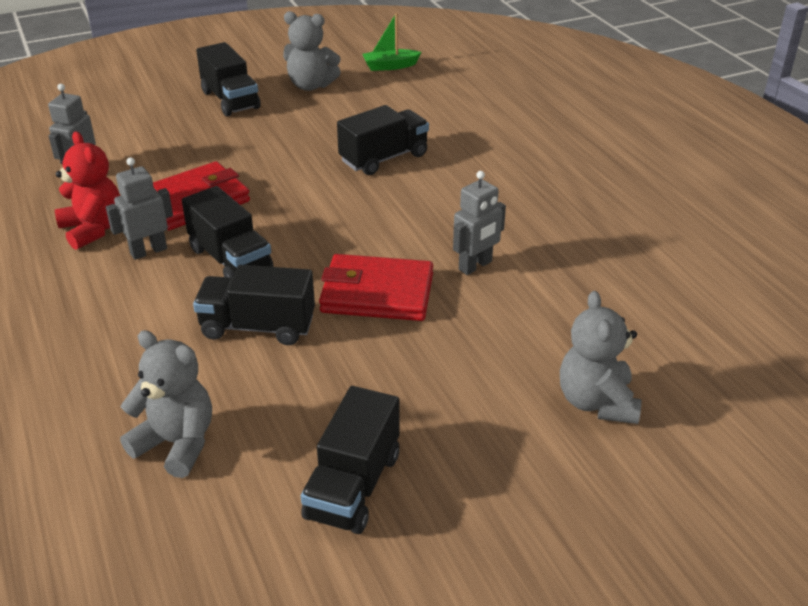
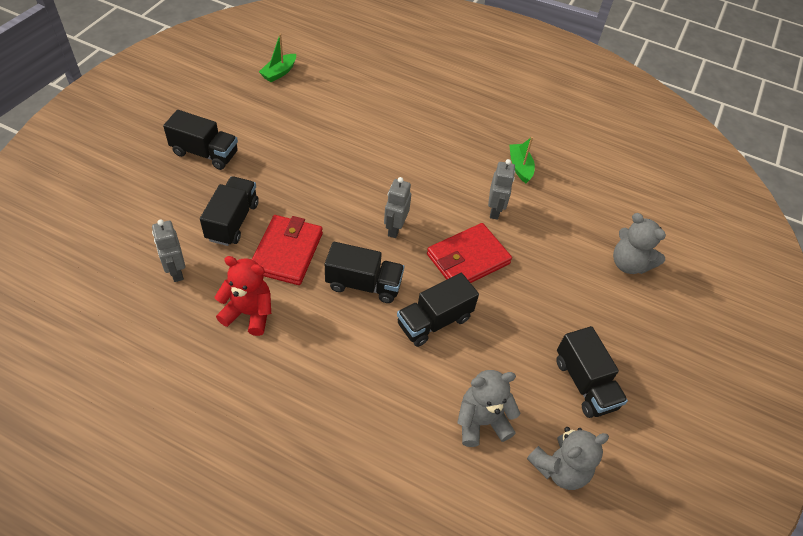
camera: 45 degrees left, 15 degrees up
(148, 251) = (306, 308): grey robot -> grey robot (395, 228)
(311, 85) = (246, 114): grey teddy bear -> grey teddy bear (560, 468)
(384, 158) = (362, 156): black truck -> black truck (233, 221)
(568, 241) = (520, 167): none -> green boat

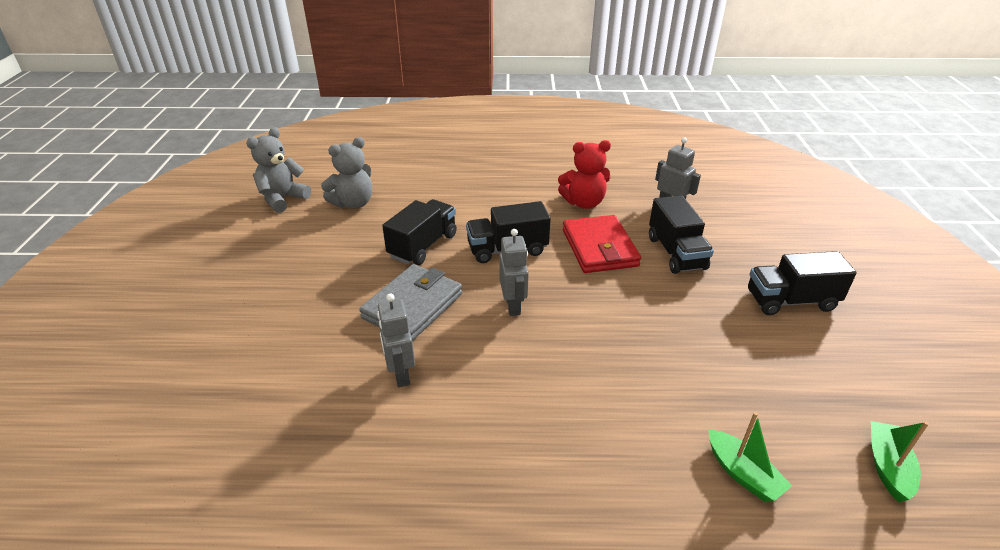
camera: 160 degrees right, 15 degrees down
(468, 259) = (413, 306): red wallet -> grey wallet
(520, 167) = (383, 463): green boat -> green boat (742, 474)
(585, 383) = (261, 249): black truck -> none
(629, 264) = (196, 374): grey teddy bear -> none

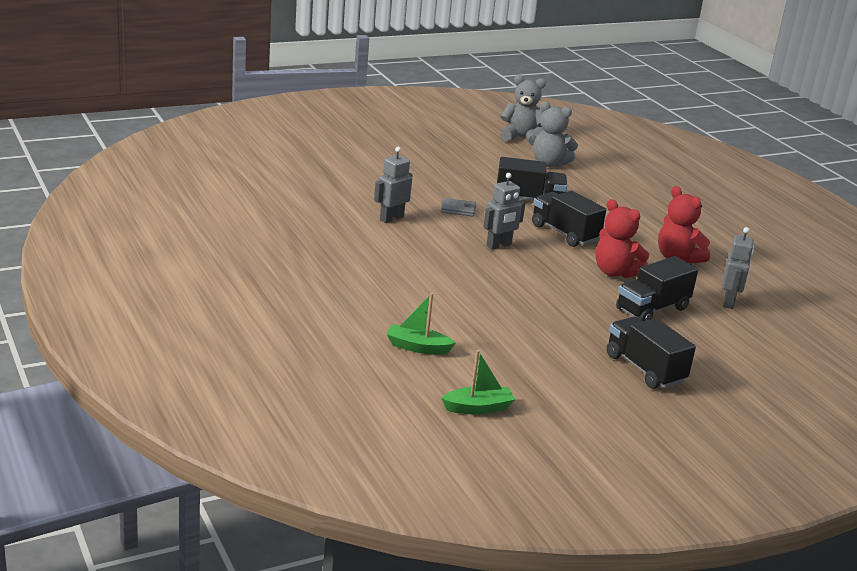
camera: 60 degrees right, 10 degrees down
(413, 306) = (458, 209): grey wallet -> grey wallet, size x0.47
(599, 248) = (615, 272): red wallet -> red teddy bear
(742, 474) = (418, 347): green boat -> green boat turned 75 degrees clockwise

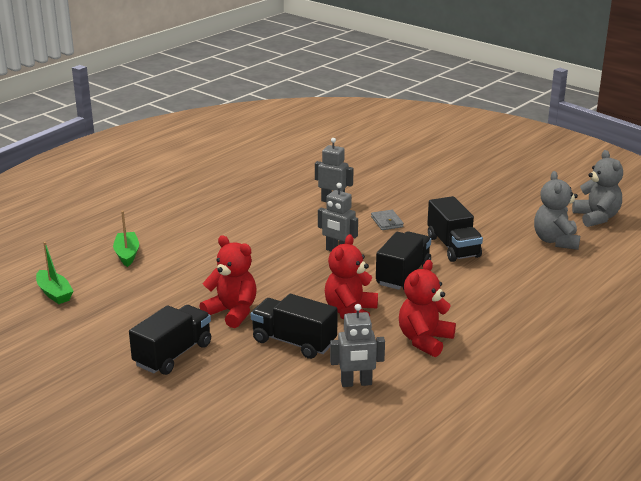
camera: 70 degrees right, 0 degrees up
(583, 322) = (232, 312): none -> red teddy bear

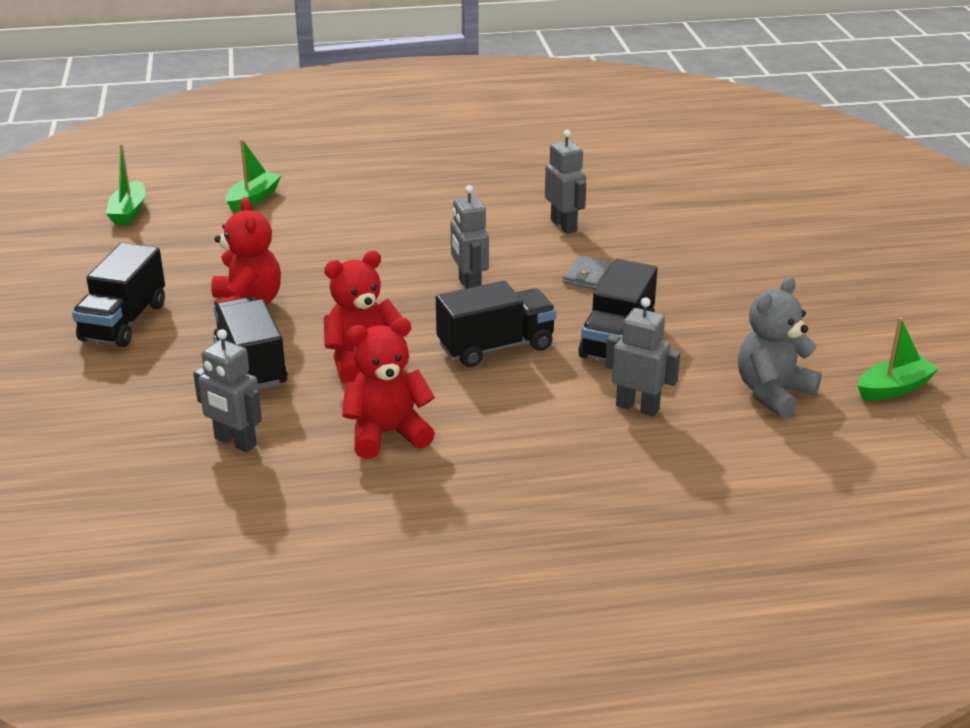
camera: 40 degrees right, 5 degrees up
(173, 355) = (124, 322): black truck -> black truck turned 120 degrees clockwise
(513, 273) = (637, 407): none -> grey robot
(596, 218) = (894, 388): grey teddy bear -> green boat

